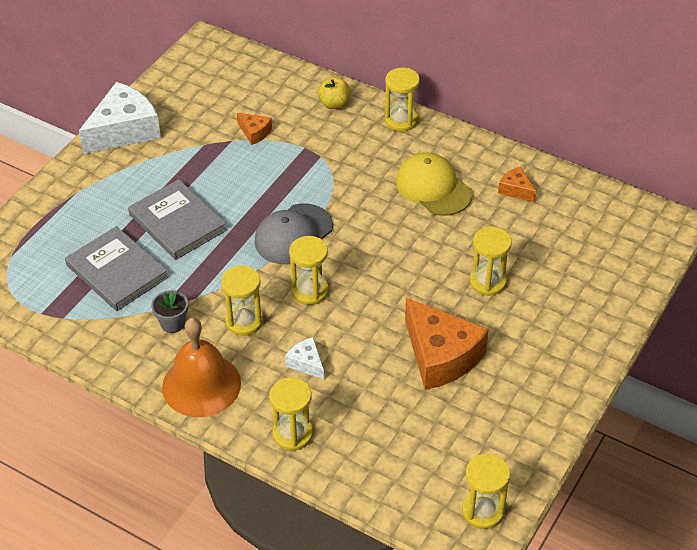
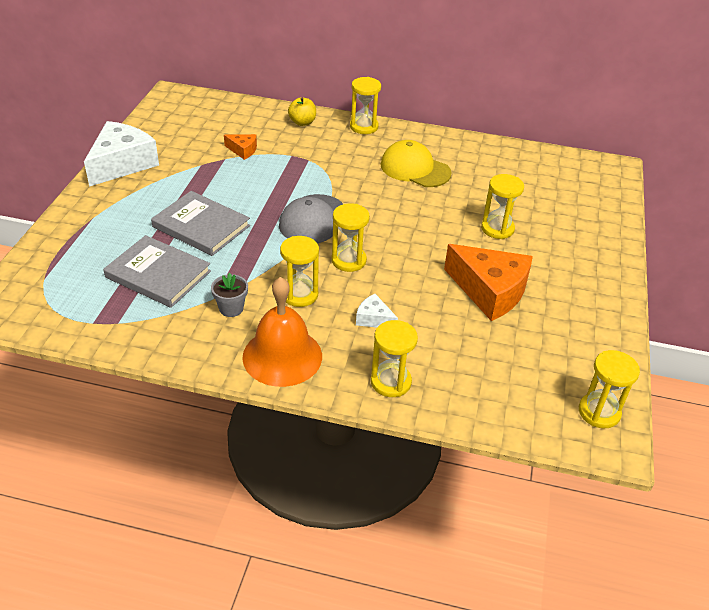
camera: 20 degrees left, 5 degrees down
(516, 189) = (482, 161): orange cheese -> none

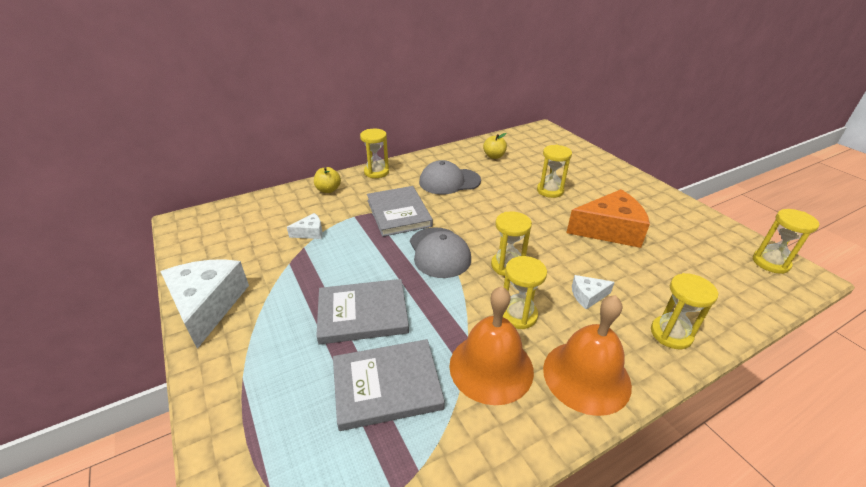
camera: 40 degrees left, 5 degrees down
(231, 308) = (491, 367): grey flower pot -> orange bell
(243, 150) = (310, 232): orange cheese -> white cheese
(329, 172) = (399, 213): none -> grey book
(415, 169) = (449, 181): yellow cap -> grey cap
(500, 168) = (494, 156): none -> yellow apple

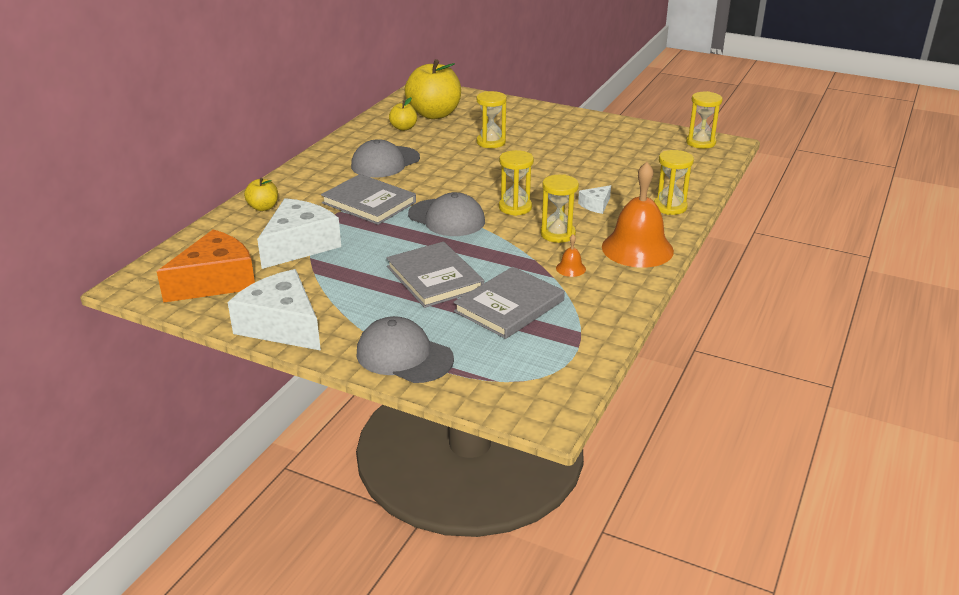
camera: 35 degrees left, 5 degrees down
(239, 396) = (404, 356): none -> grey cap
(310, 232) = (299, 245): white cheese -> white cheese, size x2.16
(363, 314) = (434, 278): grey book -> grey book turned 75 degrees counterclockwise
(376, 172) = (294, 177): yellow hourglass -> none
(491, 367) = (570, 268): orange bell -> orange bell, size x0.41
(529, 152) = (434, 114): none -> yellow apple
(609, 230) = (570, 157): orange cheese -> orange cheese (216, 281)

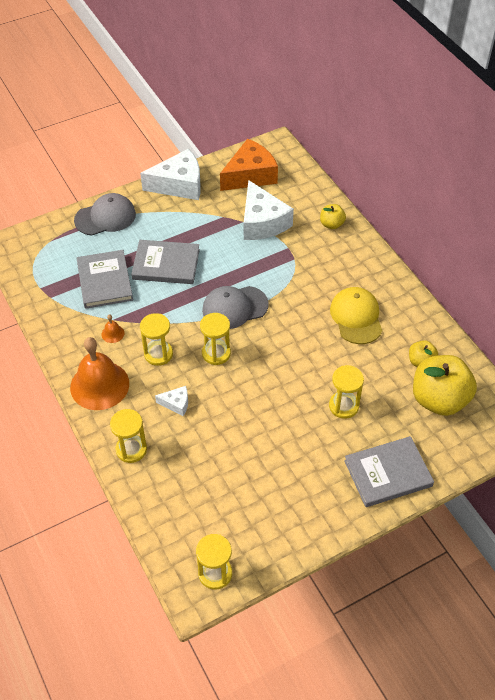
camera: 125 degrees right, 20 degrees up
(216, 281) = (250, 175): orange cheese -> orange cheese turned 120 degrees counterclockwise
(369, 202) = (294, 278): grey book -> grey book (388, 473)
(385, 162) = (356, 317): grey cap -> yellow cap
(595, 205) = (176, 404): white cheese -> white cheese turned 105 degrees clockwise

